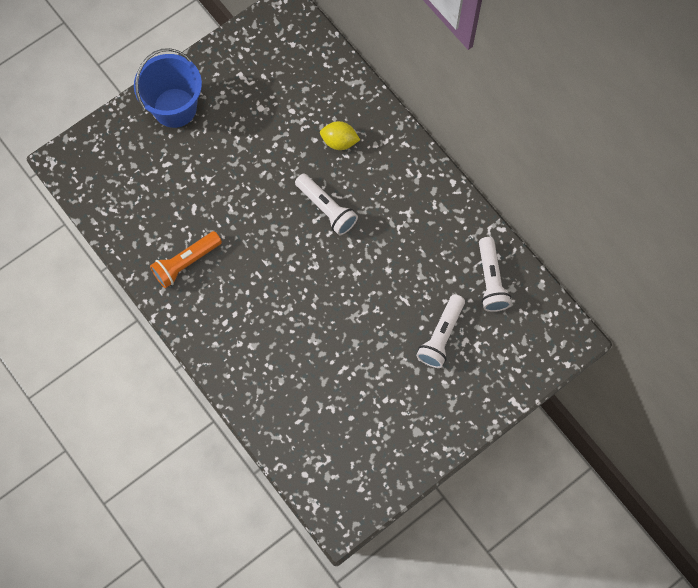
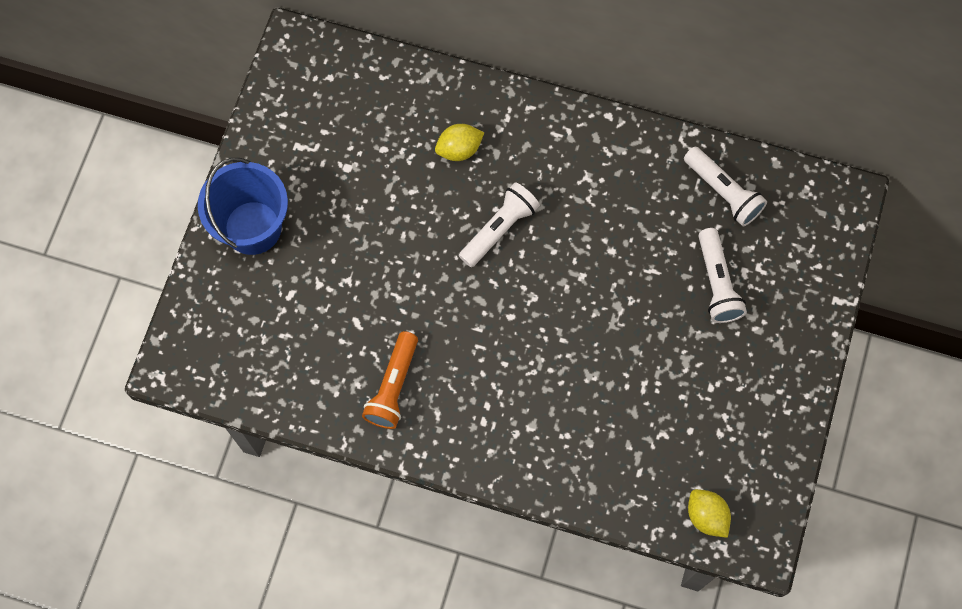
camera: 35 degrees left, 0 degrees up
(319, 478) = (706, 516): none -> yellow lemon
(326, 208) = (499, 229): white flashlight -> white flashlight turned 60 degrees counterclockwise

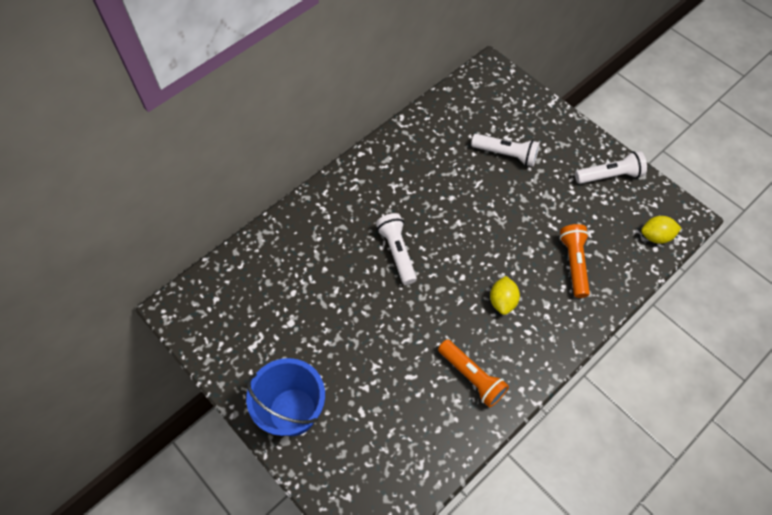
camera: 60 degrees left, 10 degrees down
(459, 149) = (325, 247): yellow lemon -> yellow lemon (502, 301)
(605, 434) = (574, 263): none -> orange flashlight
(723, 192) = (449, 122): white flashlight -> white flashlight (609, 175)

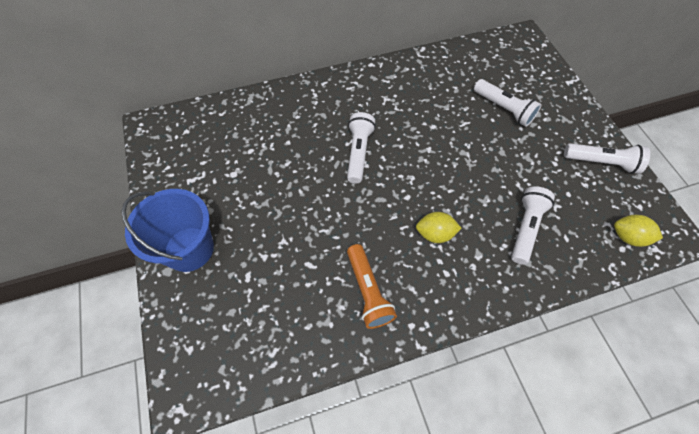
camera: 25 degrees right, 0 degrees up
(502, 301) = (435, 234): yellow lemon -> yellow lemon turned 60 degrees clockwise
(574, 263) = (525, 228): orange flashlight -> white flashlight

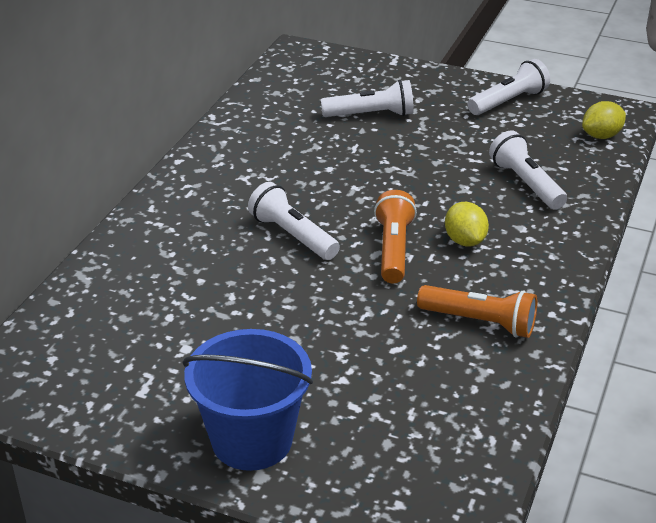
camera: 50 degrees left, 25 degrees down
(392, 205) = (393, 249): none -> orange flashlight
(435, 234) = (465, 241): yellow lemon -> yellow lemon turned 60 degrees counterclockwise

